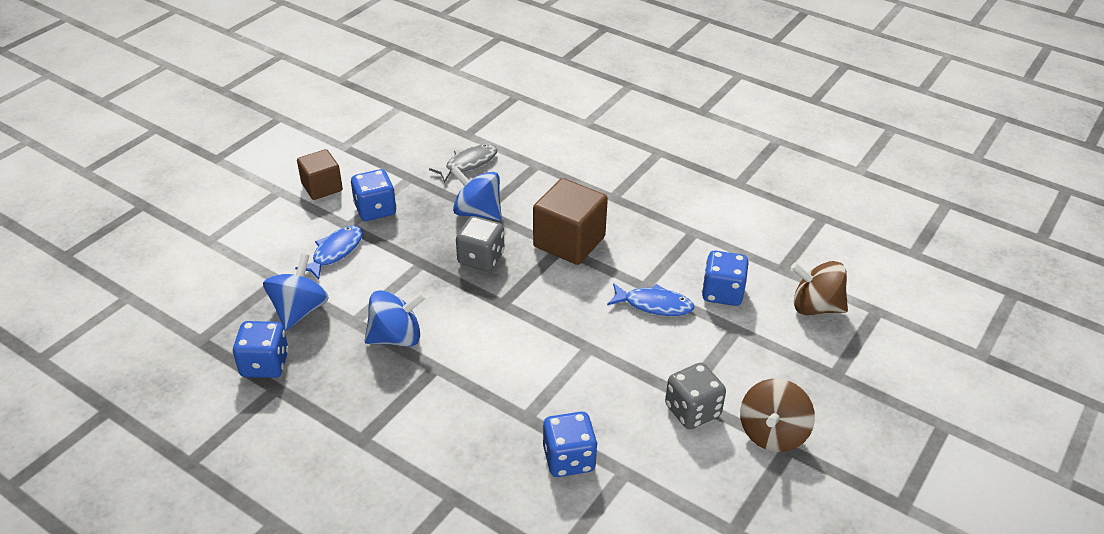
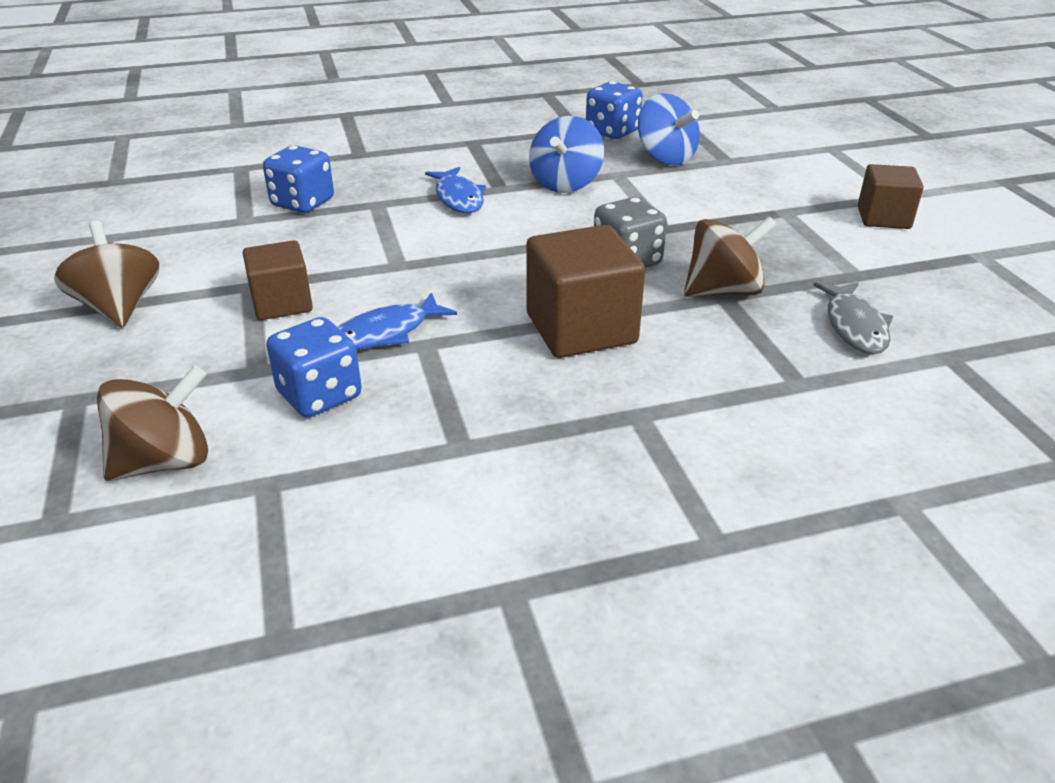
camera: 130 degrees right, 5 degrees down
(335, 252) = (740, 193): blue fish -> blue fish (458, 198)
(375, 210) = (800, 233): blue dice -> none
(477, 212) = (723, 291): blue spinning top -> brown spinning top
(681, 365) = (282, 303): none -> brown cube
(692, 411) = (227, 280): grey dice -> none

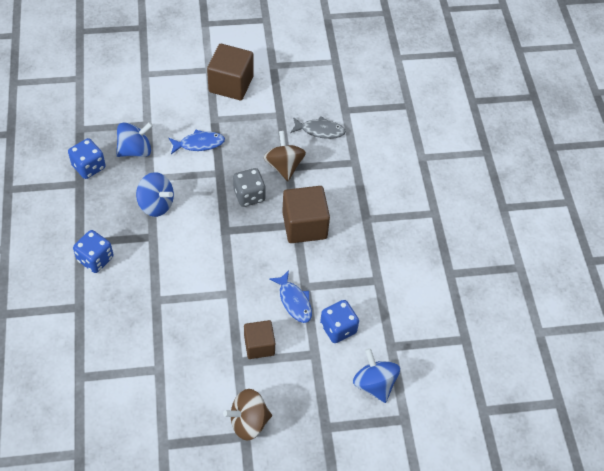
camera: 85 degrees left, 20 degrees up
(165, 462) = (374, 384): brown spinning top -> blue spinning top
(303, 203) = (145, 338): blue dice -> blue dice (95, 259)
(458, 198) = (160, 258): blue fish -> blue fish (199, 144)
(883, 218) = (231, 84): brown cube -> brown cube, size x1.58

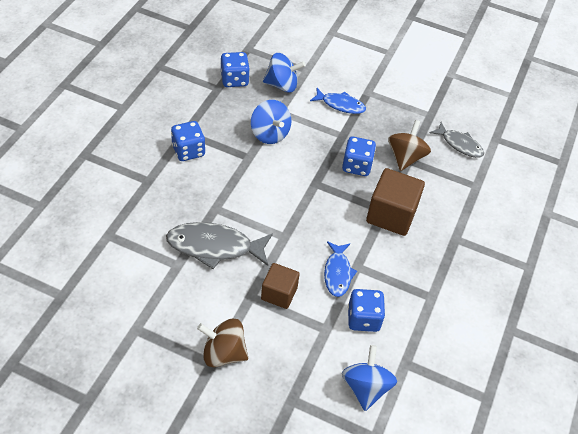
camera: 30 degrees right, 5 degrees down
(179, 335) = (214, 247): none -> grey fish
(231, 84) = (401, 72): brown cube -> none
(249, 195) = (356, 166): grey dice -> blue dice

